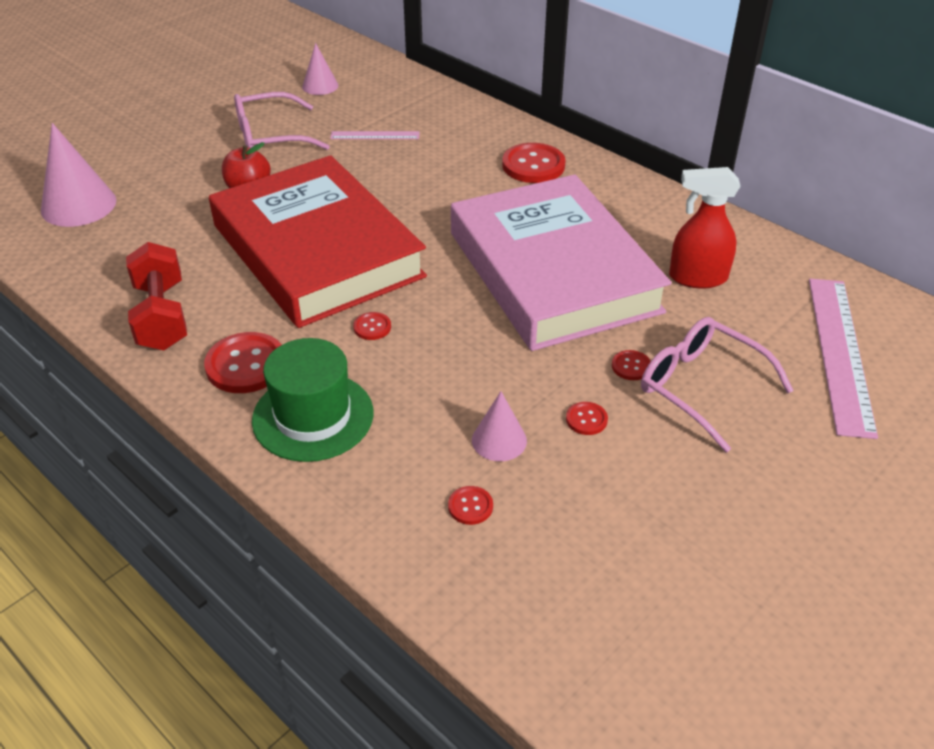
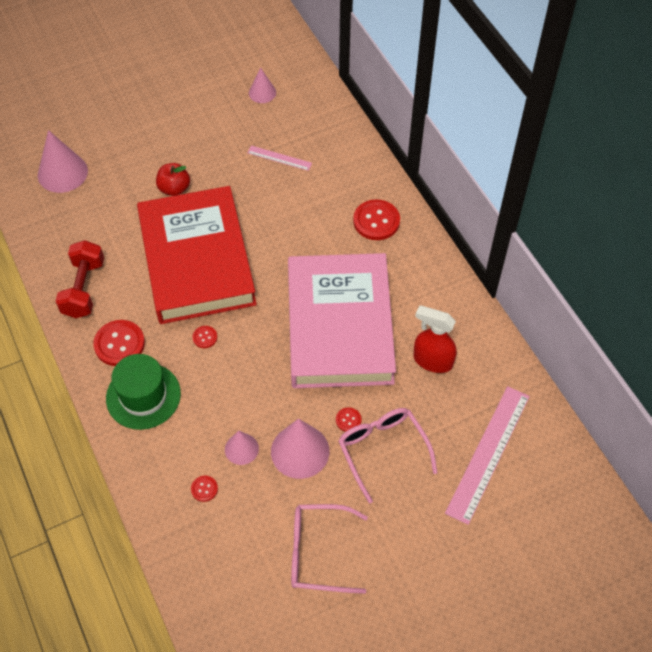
camera: 20 degrees right, 15 degrees up
(270, 137) = (207, 139): pink glasses -> pink glasses (318, 552)
(586, 419) = (300, 451): red button -> pink cone

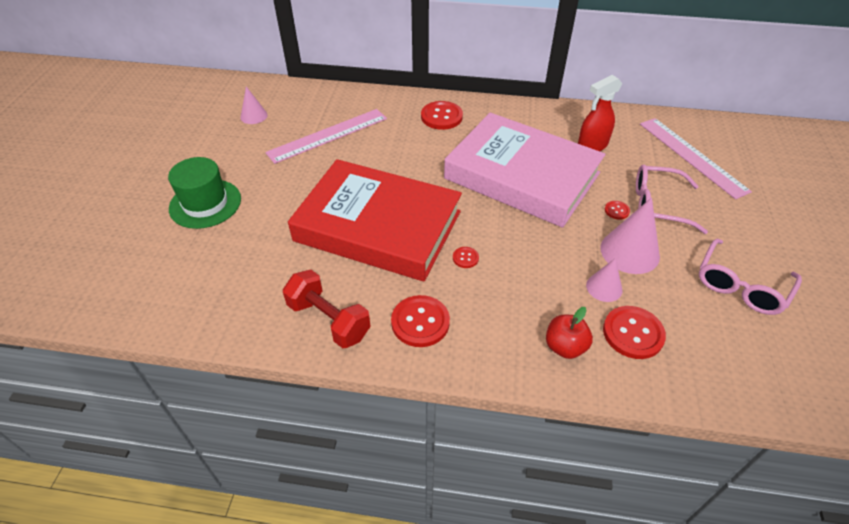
camera: 55 degrees left, 10 degrees down
(62, 173) = (173, 273): pink cone -> none
(143, 396) = (496, 331): green hat -> green hat (205, 203)
(174, 188) = (286, 205): red apple -> red apple (565, 347)
(204, 489) = (633, 333): red button -> red button, size x2.03
(279, 158) = (328, 135): pink ruler -> pink ruler, size x2.00

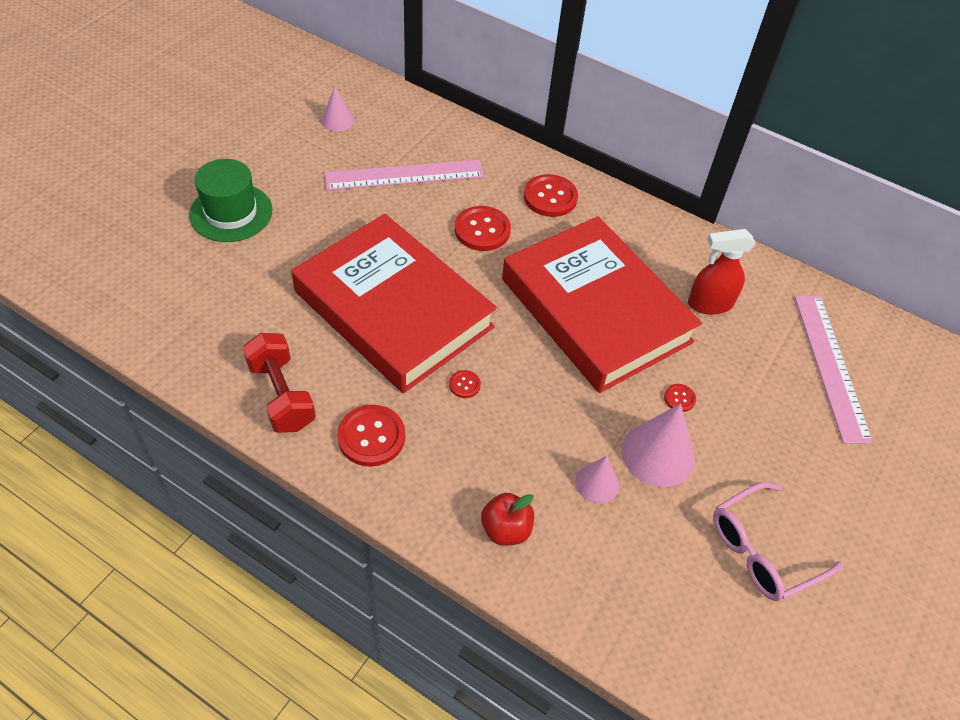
camera: 20 degrees right, 5 degrees up
(522, 176) = (595, 310): pink book -> red book
(633, 333) = (591, 548): red button -> red button (482, 230)
(658, 205) = (736, 412): pink glasses -> none

